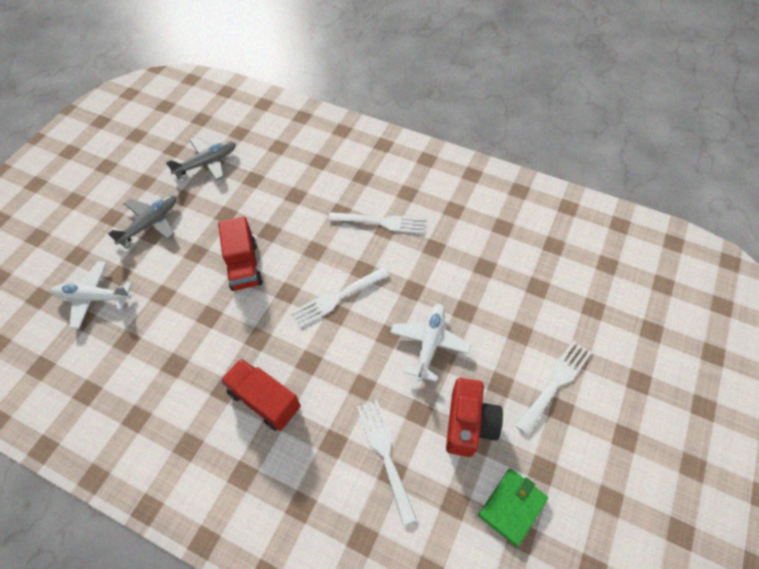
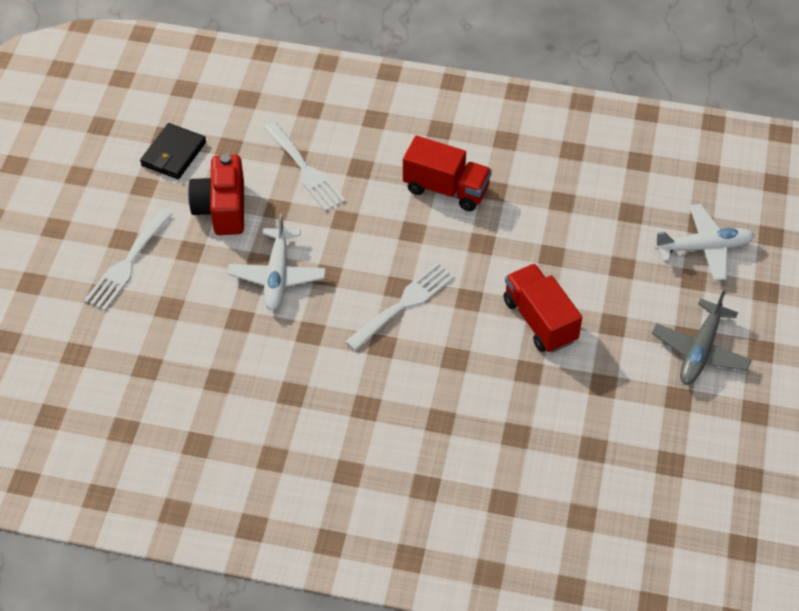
camera: 165 degrees right, 5 degrees down
(207, 163) = (680, 462): grey plane -> none
(381, 222) = (374, 416): white fork -> none
(512, 507) = (173, 154): green wallet -> black wallet

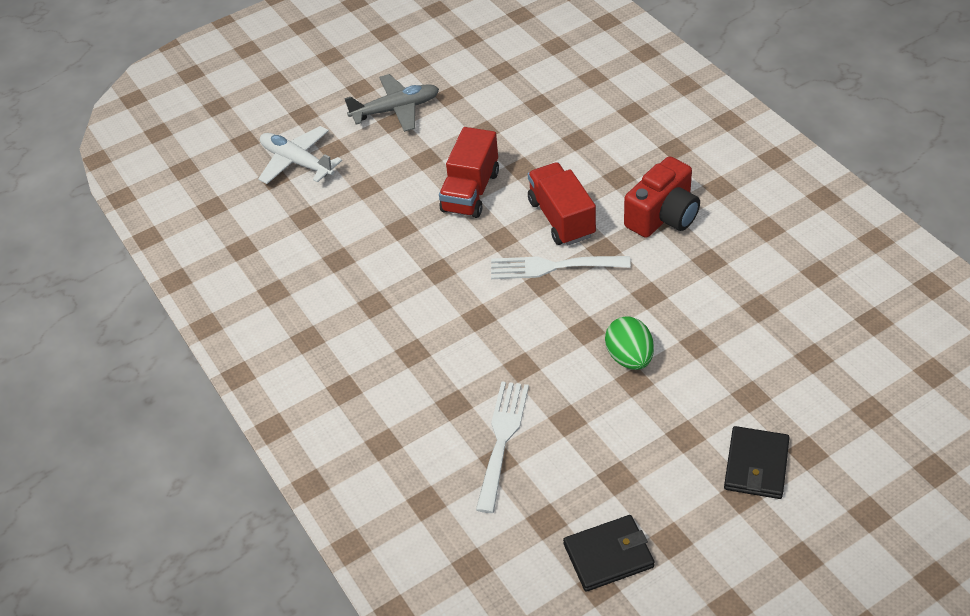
camera: 130 degrees left, 5 degrees down
(127, 263) = (756, 465): white fork -> black wallet
(222, 209) = (617, 456): red camera -> red camera (663, 216)
(277, 276) = (629, 357): white plane -> green egg
(446, 189) = (408, 332): red truck -> red truck (561, 218)

